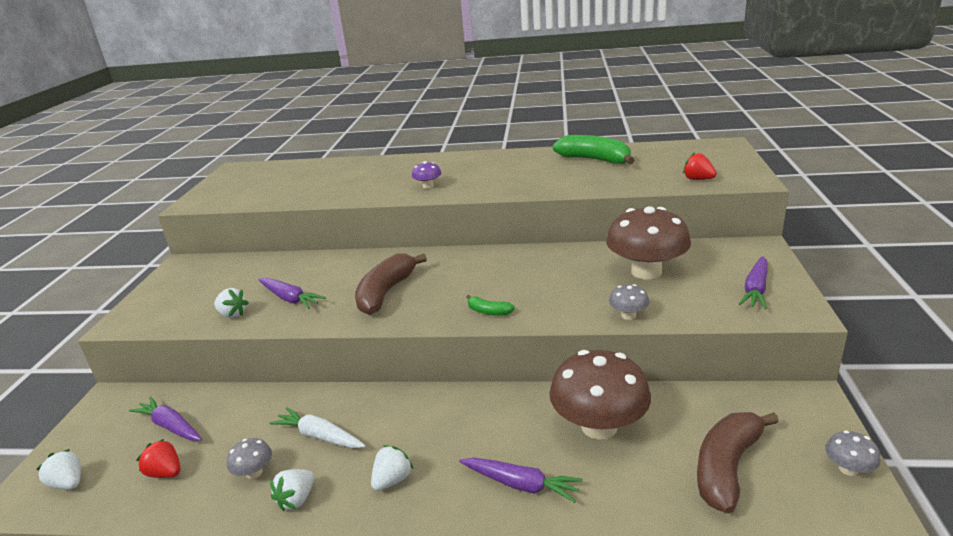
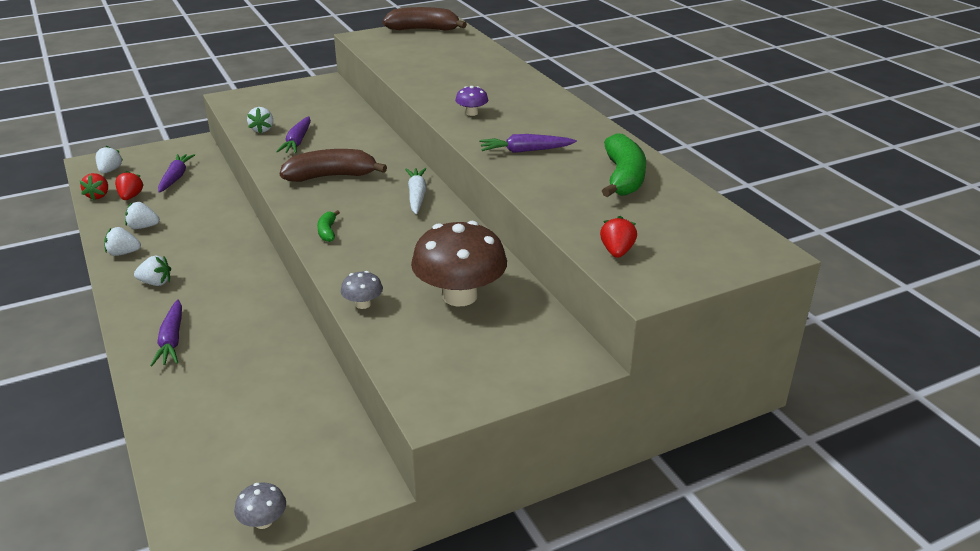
camera: 55 degrees right, 5 degrees up
(121, 504) = (98, 196): none -> red strawberry
(254, 472) = (143, 227): grey mushroom -> white strawberry
(319, 436) = (190, 236): white carrot -> white carrot (416, 196)
(599, 426) = (260, 360): brown mushroom -> none
(727, 467) = (234, 443): brown banana -> brown banana (423, 29)
(755, 289) = (467, 373): purple carrot -> purple carrot (525, 151)

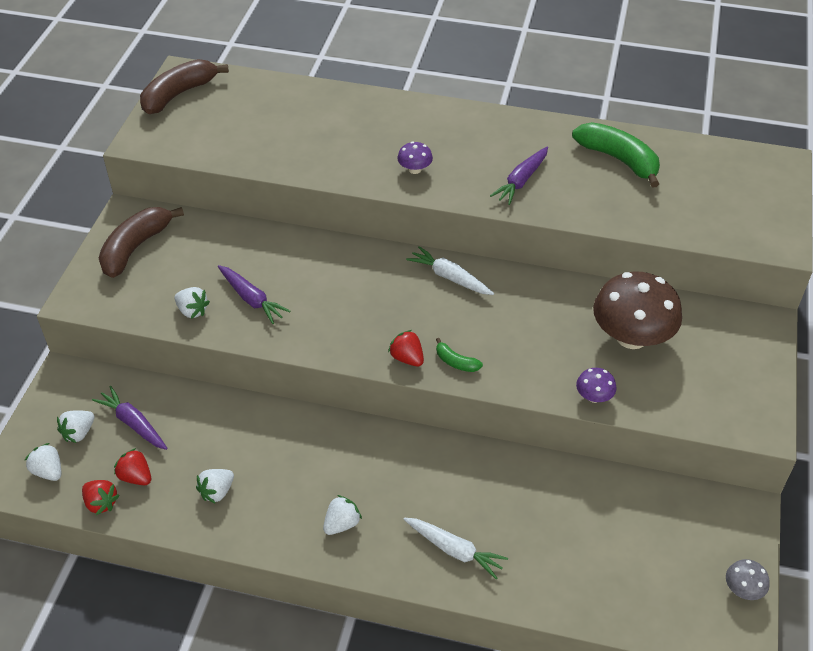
camera: 50 degrees left, 15 degrees up
(123, 253) = (256, 527): white strawberry -> white strawberry (79, 433)
(172, 340) = (454, 550): purple carrot -> white carrot
(331, 176) = (353, 311): brown banana -> brown banana (136, 247)
(363, 304) = (594, 396): grey mushroom -> purple mushroom
(617, 252) = (722, 228): red strawberry -> red strawberry (407, 358)

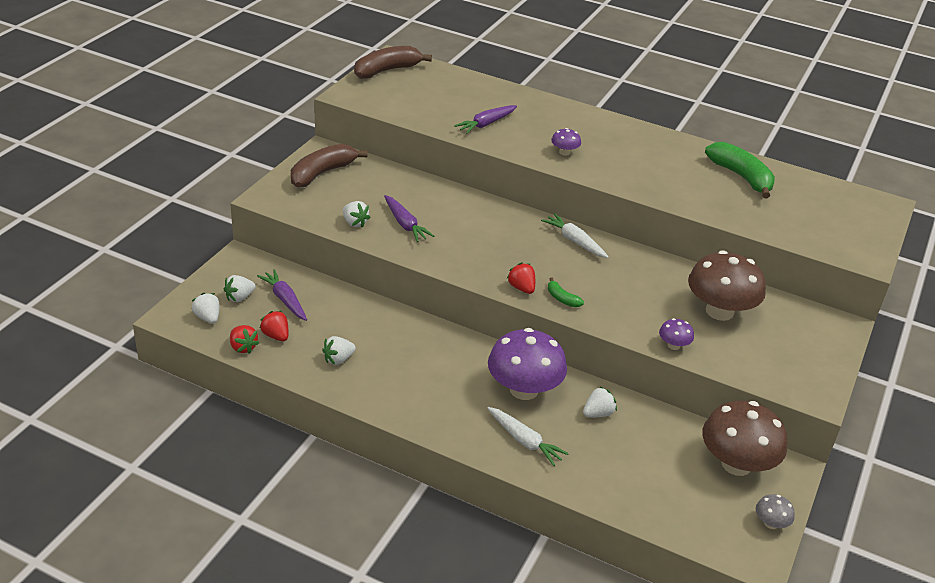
camera: 10 degrees right, 10 degrees down
(341, 524) = (434, 402): white strawberry -> white strawberry (598, 413)
(436, 480) = (524, 389): none -> purple mushroom
(521, 181) = (652, 176): purple carrot -> purple carrot (486, 124)
(688, 520) = (736, 464): none -> brown mushroom

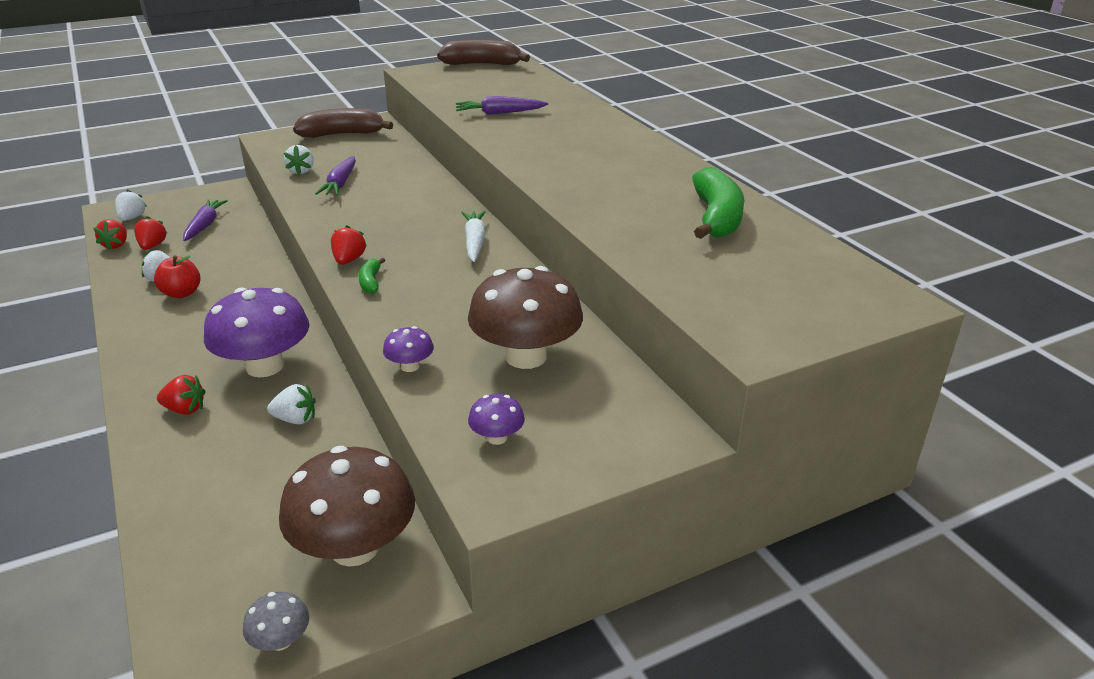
camera: 40 degrees right, 5 degrees down
(239, 297) = (177, 213): white strawberry -> none
(373, 364) = (182, 293): none -> red apple
(524, 441) = (185, 409): white carrot -> red strawberry
(564, 152) = (537, 149): purple mushroom -> purple mushroom (497, 437)

